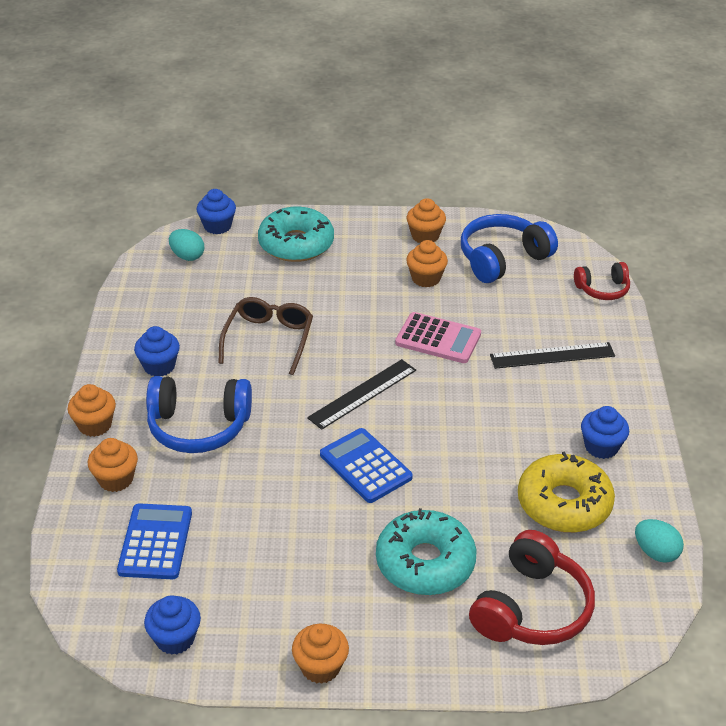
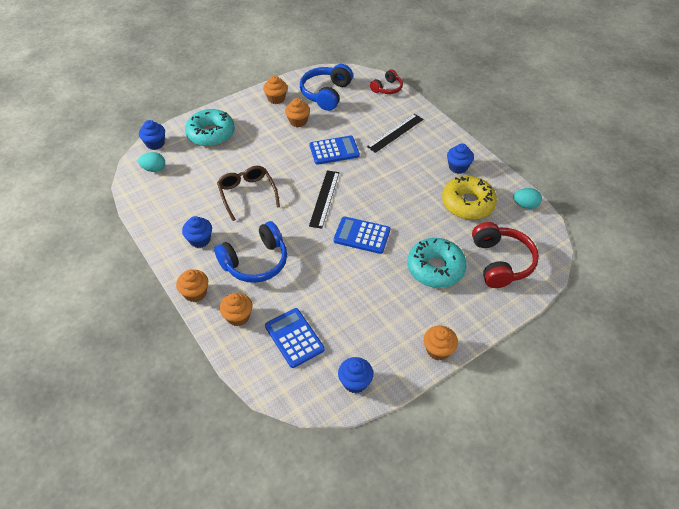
camera: 35 degrees left, 10 degrees up
(438, 339) = (334, 150): pink calculator -> blue calculator

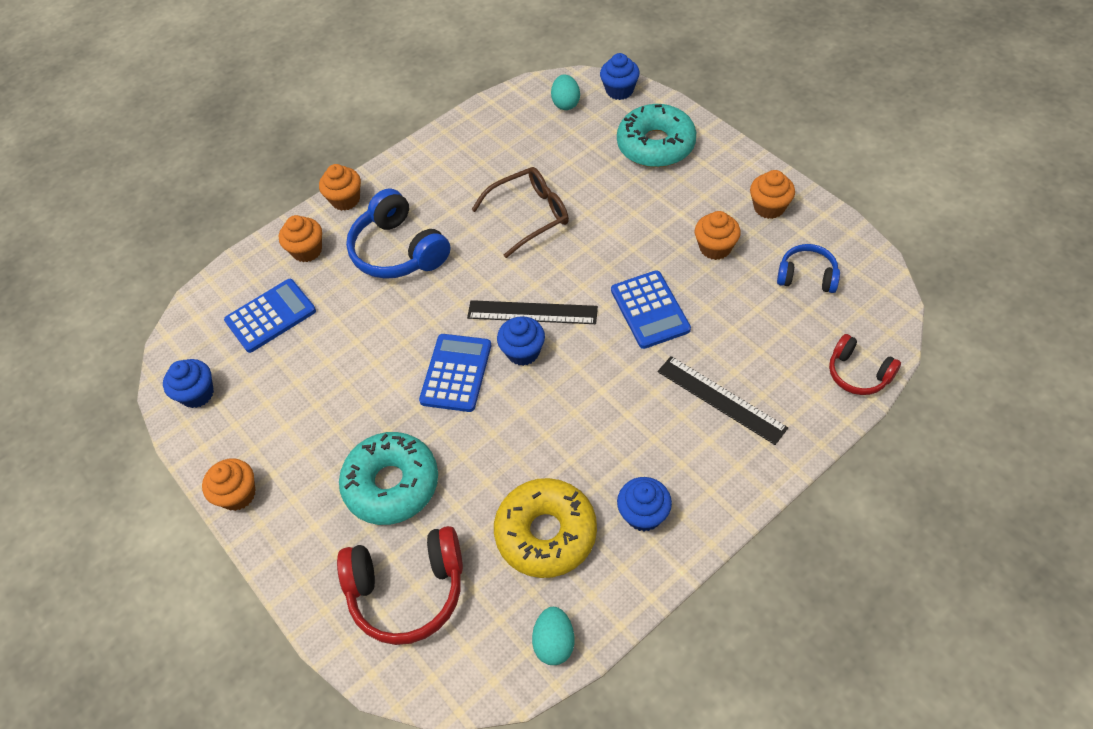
camera: 90 degrees right, 5 degrees up
(200, 240) = (435, 183): blue cupcake -> blue cupcake (523, 352)
(326, 94) = (807, 276): blue headphones -> blue headphones, size x0.58

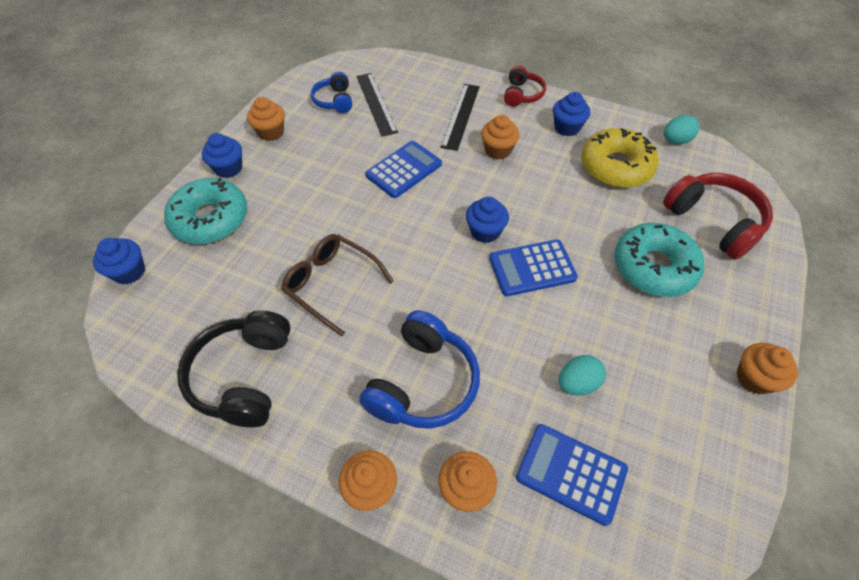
camera: 120 degrees left, 0 degrees up
(197, 394) = (704, 492): blue cupcake -> blue cupcake (229, 168)
(475, 147) = (244, 376): none -> black headphones
(532, 312) = (443, 240): black ruler -> black ruler (376, 103)
(566, 103) = (155, 313): turquoise egg -> turquoise egg (577, 383)
(715, 248) = (325, 151): orange cupcake -> orange cupcake (498, 150)
(858, 373) = (405, 66): red headphones -> red headphones (522, 94)

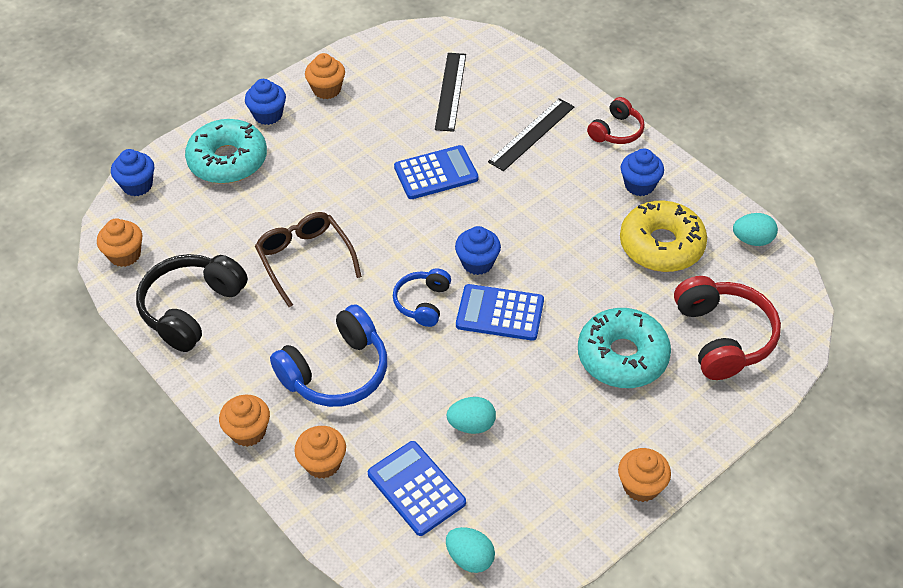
camera: 25 degrees right, 5 degrees down
(334, 100) = (409, 74): blue headphones -> blue headphones (423, 303)
(498, 150) = (546, 185): orange cupcake -> orange cupcake (125, 255)
(668, 527) = (470, 558): none -> turquoise egg

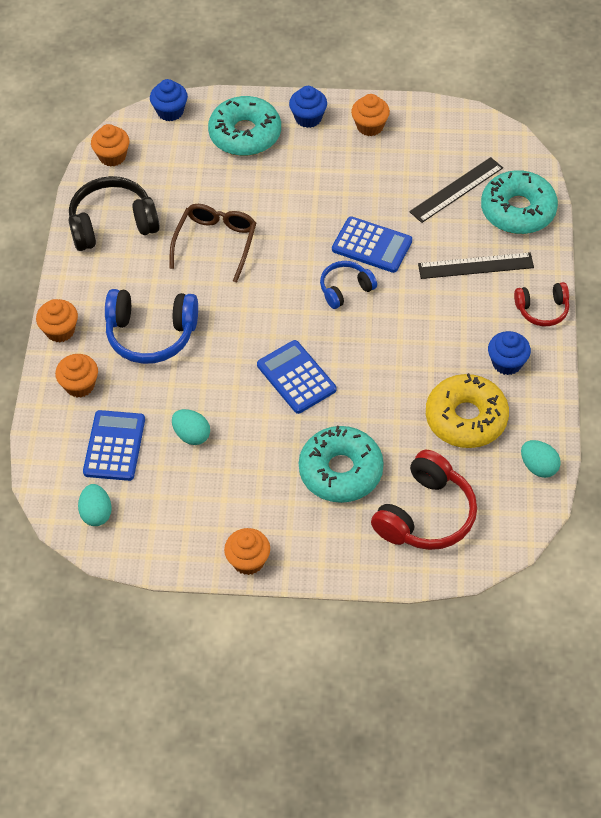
camera: 45 degrees right, 5 degrees up
(423, 303) = (255, 331): blue headphones -> blue headphones (345, 289)
(477, 263) = (323, 331): blue cupcake -> none
(513, 76) = (518, 210): none -> turquoise donut

